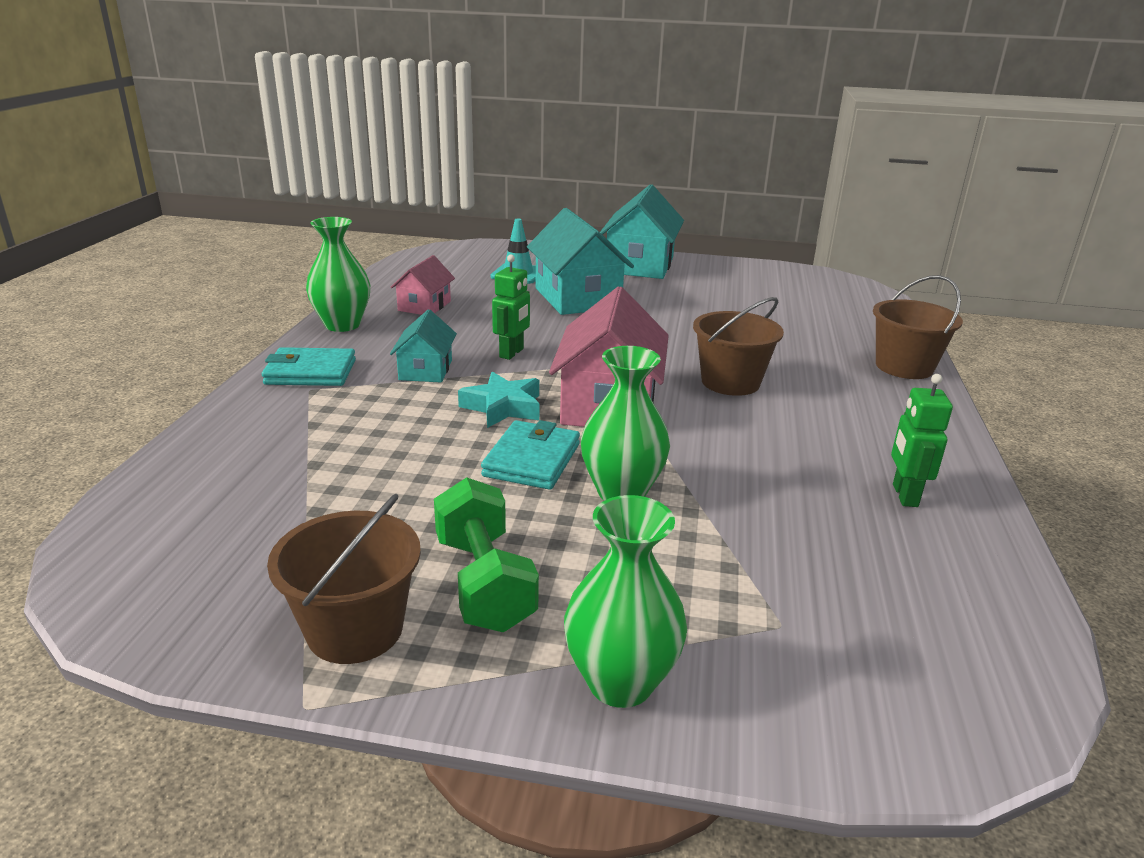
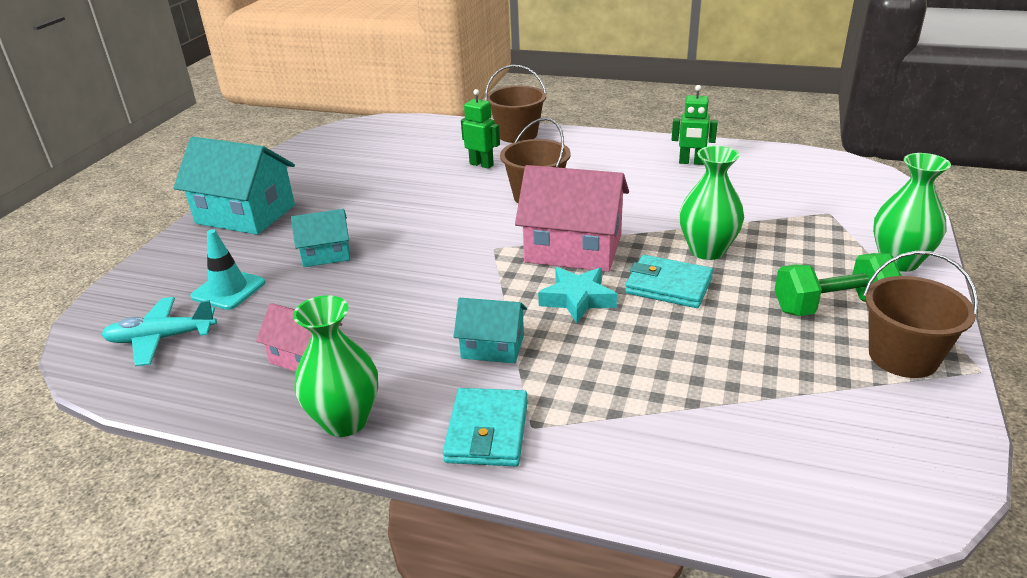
camera: 80 degrees left, 5 degrees up
(454, 264) = (161, 338): none -> turquoise plane
(512, 353) = (461, 294): green robot -> green robot (481, 164)
(577, 298) = (326, 254): turquoise house -> turquoise house, size x0.55

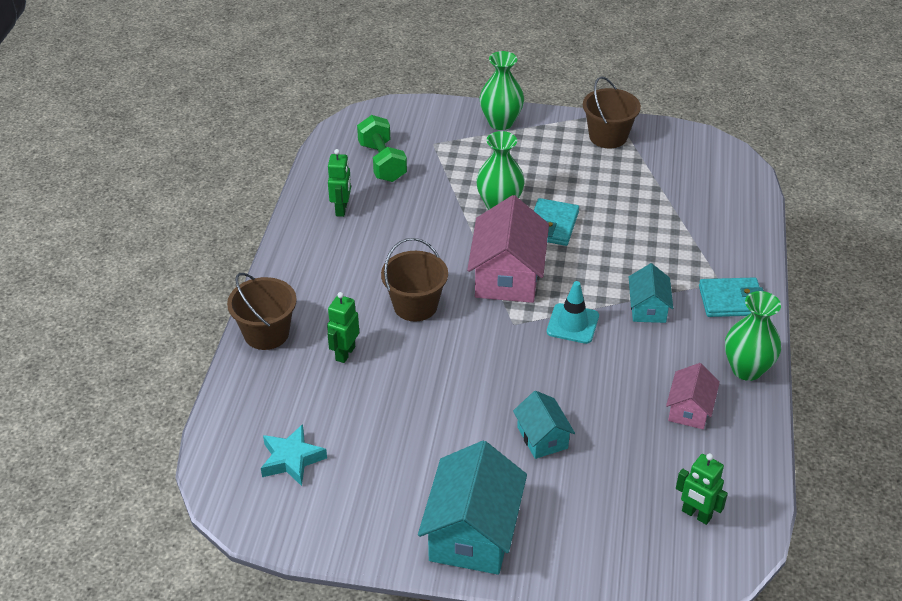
camera: 100 degrees left, 10 degrees up
(161, 338) = (696, 515): turquoise plane -> green robot
(228, 290) = (615, 493): turquoise traffic cone -> turquoise traffic cone (572, 324)
(577, 299) = (579, 270): turquoise star -> turquoise star (291, 459)
(832, 306) = (561, 156): green dumbbell -> green dumbbell (382, 162)

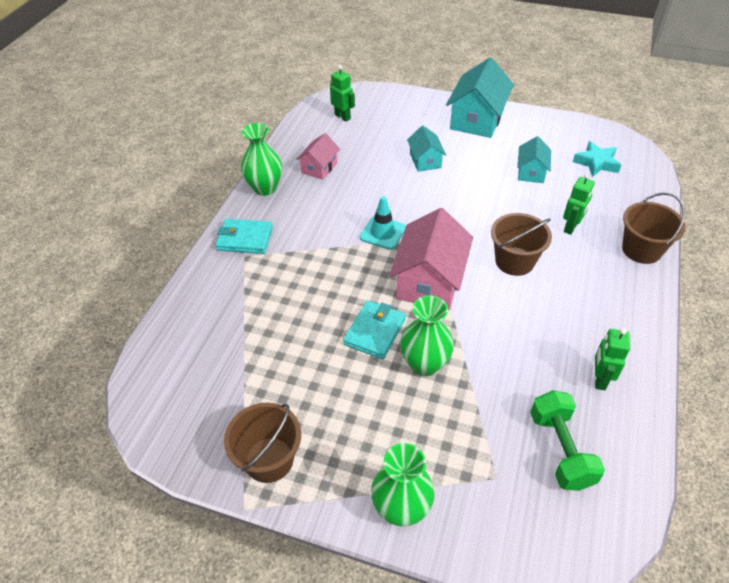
camera: 170 degrees left, 5 degrees up
(648, 308) = (316, 239): turquoise house -> turquoise house (531, 172)

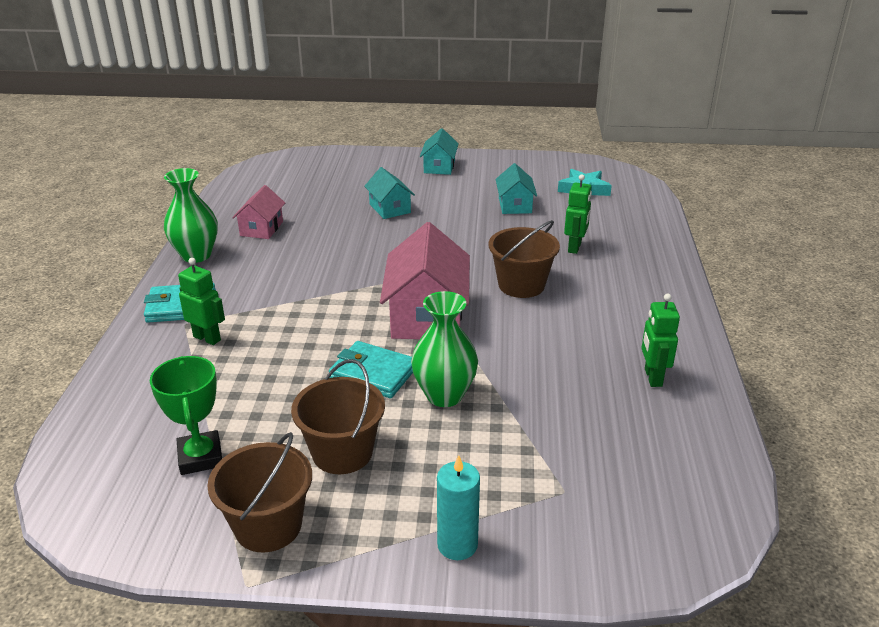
camera: 15 degrees left, 15 degrees down
(233, 386) = (200, 457): none -> green trophy
(342, 117) = (279, 180): green robot -> green robot (207, 338)
(375, 332) = (373, 373): turquoise wallet -> turquoise wallet turned 75 degrees counterclockwise
(383, 233) = (357, 279): turquoise traffic cone -> none
(401, 508) = (457, 545): green vase -> turquoise candle
(477, 119) = (439, 167): turquoise house -> turquoise house, size x0.55
(560, 450) = (631, 450): green dumbbell -> none
(641, 250) = (657, 257): brown bucket -> brown bucket (342, 452)

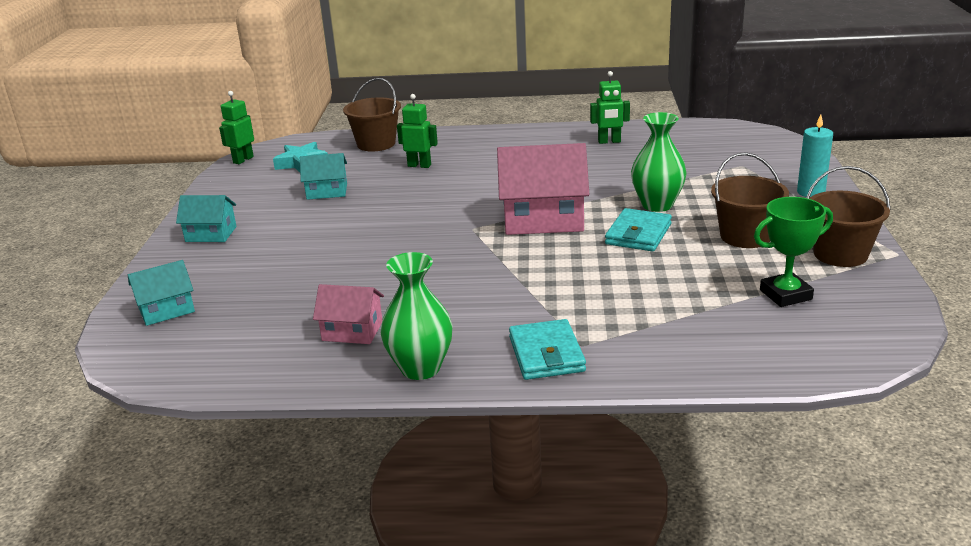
camera: 90 degrees left, 5 degrees down
(207, 338) = (606, 325): green robot -> green robot (243, 160)
(390, 208) = (316, 254): turquoise house -> turquoise house (166, 310)
(521, 285) = (486, 184): brown bucket -> brown bucket (376, 144)

